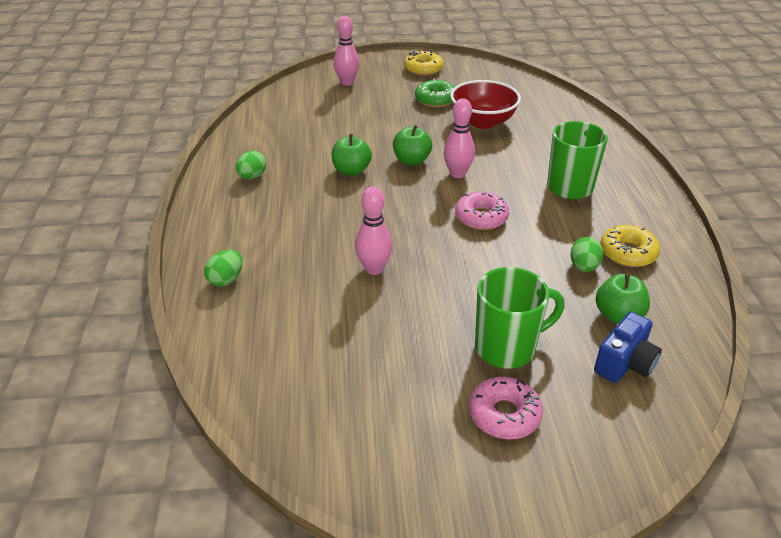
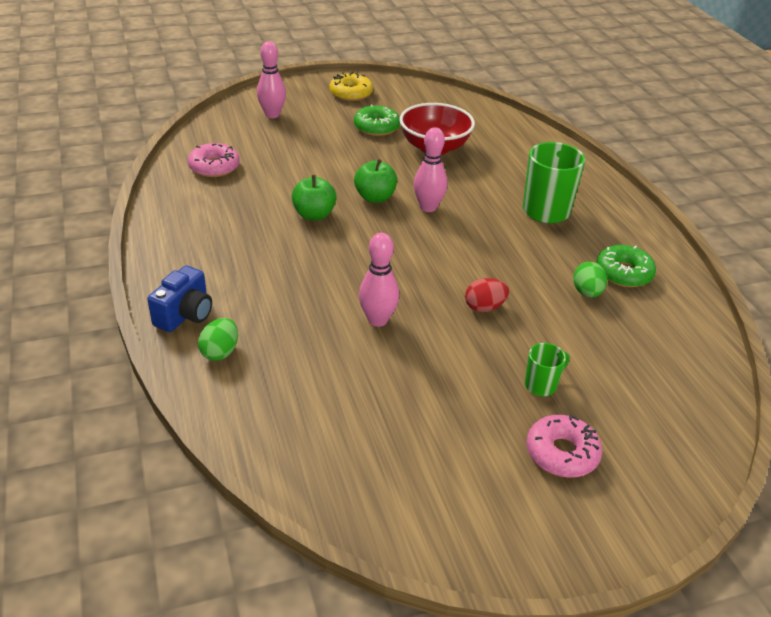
camera: 15 degrees left, 0 degrees up
(252, 177) = (205, 232): green egg -> none
(478, 269) = (484, 307): none -> red egg
(481, 217) = (469, 252): pink donut -> pink donut (214, 167)
(507, 348) = (541, 385): green mug -> green mug, size x0.52
(618, 315) = (635, 338): green apple -> none
(624, 363) = (657, 385): blue camera -> blue camera (185, 315)
(627, 253) = (623, 273): yellow donut -> green donut

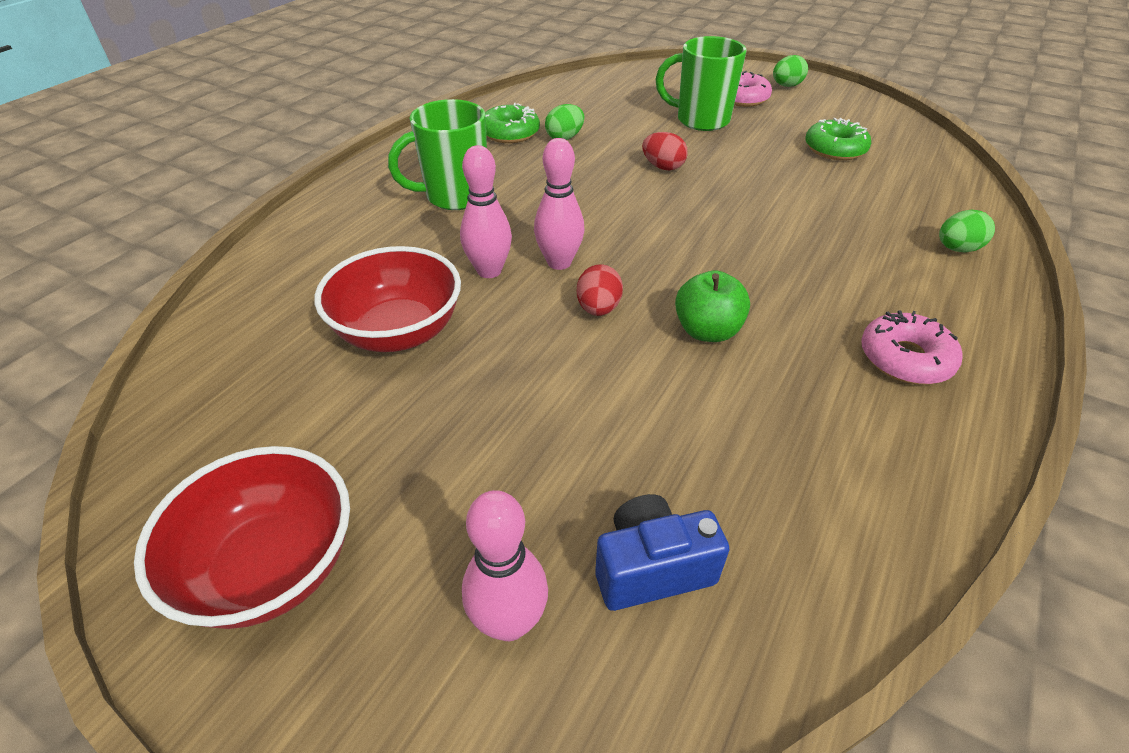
camera: 130 degrees left, 5 degrees up
(185, 315) = (980, 299): blue camera -> blue camera (652, 568)
(214, 167) = (778, 528): pink donut -> pink donut (905, 358)
(351, 93) = (271, 567): yellow donut -> red bowl
(375, 197) = (598, 309): green apple -> red egg
(376, 127) = (396, 429): green donut -> green donut (835, 149)
(377, 320) = (770, 202): pink bowling pin -> pink bowling pin (489, 271)
(541, 385) = (700, 120): green mug -> green mug, size x1.92
(558, 520) = (786, 86): none -> green egg

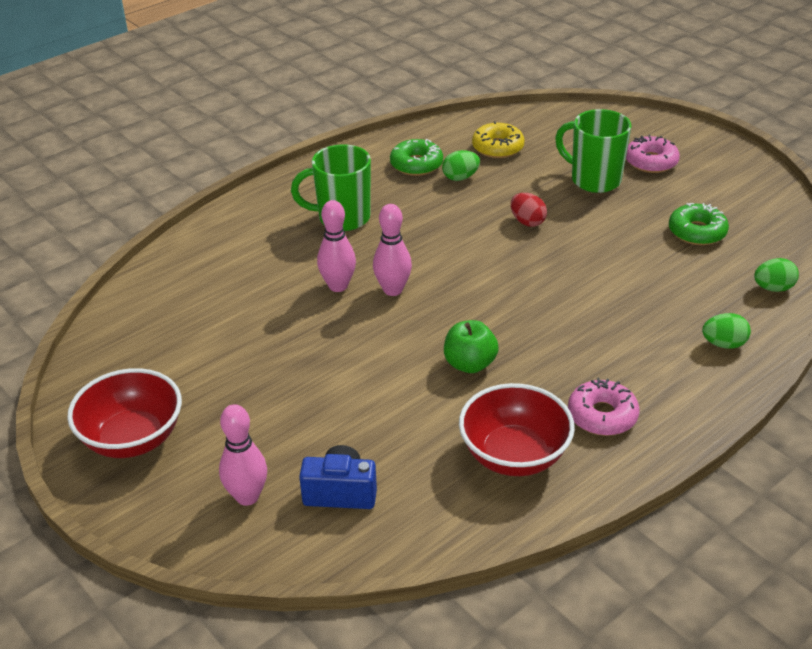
camera: 20 degrees right, 5 degrees down
(399, 332) = (255, 318): red bowl -> red bowl (514, 455)
(585, 107) = (497, 147): none -> yellow donut
(598, 309) = (401, 331): red egg -> none
(786, 86) = (706, 155): green egg -> green egg (773, 288)

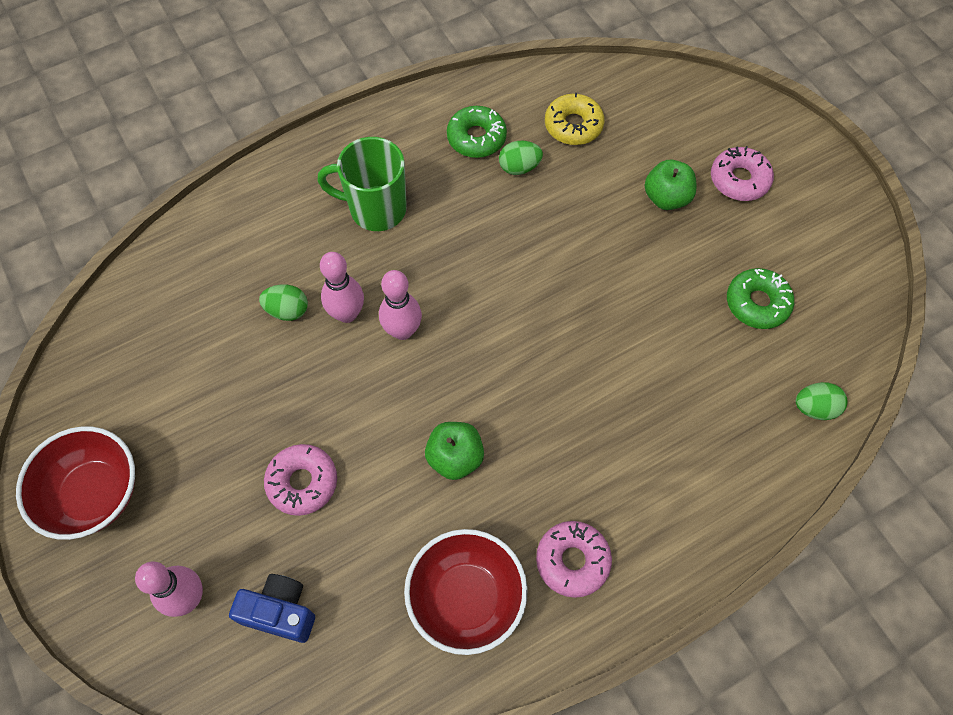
camera: 10 degrees right, 25 degrees up
(333, 401) = (302, 482): none -> pink donut
(527, 222) = (574, 252): red egg -> none
(594, 180) = (666, 198): green mug -> green apple
(723, 344) = (733, 482): green egg -> green egg (287, 310)

